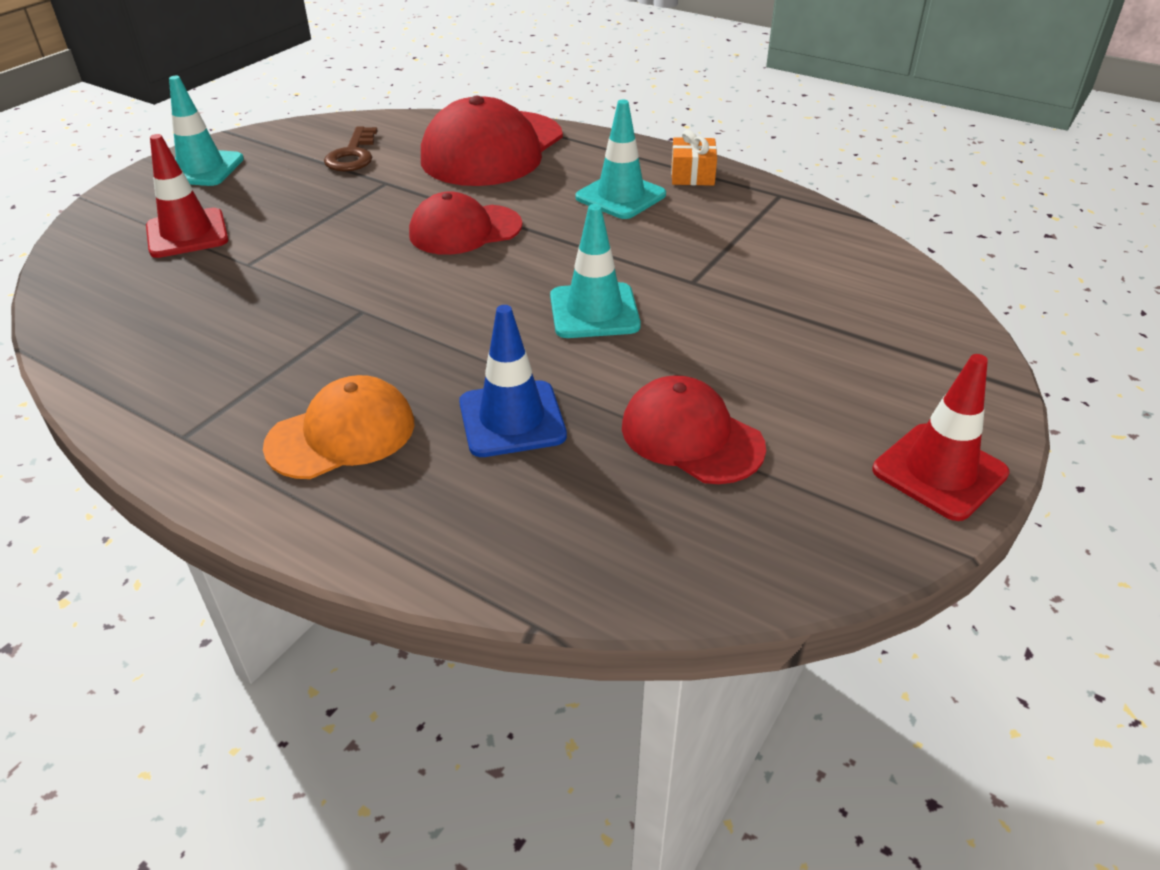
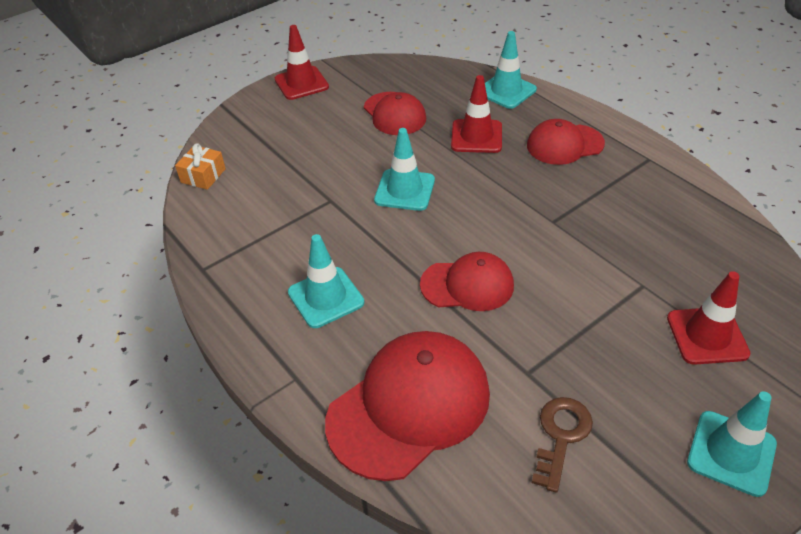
camera: 160 degrees left, 5 degrees up
(341, 434) = (564, 144): orange cap -> red cap
(478, 546) = (506, 91): none -> turquoise traffic cone
(512, 419) = (476, 136): blue traffic cone -> red traffic cone
(692, 175) = (248, 312): orange gift -> orange gift (203, 175)

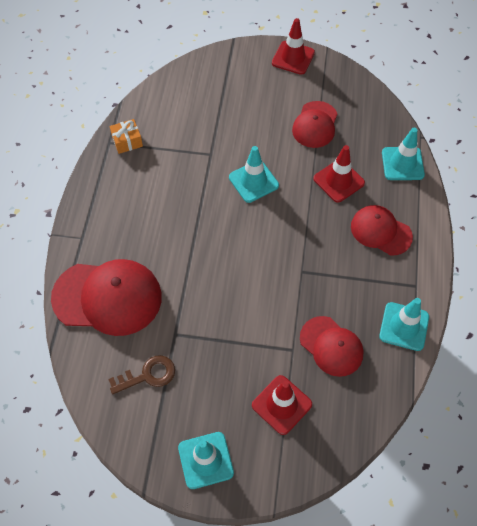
camera: 45 degrees right, 15 degrees up
(203, 175) = (170, 83): orange gift -> orange gift (127, 141)
(326, 297) = (141, 209): turquoise traffic cone -> turquoise traffic cone (404, 326)
(467, 285) = (210, 265): red cap -> red cap (331, 346)

